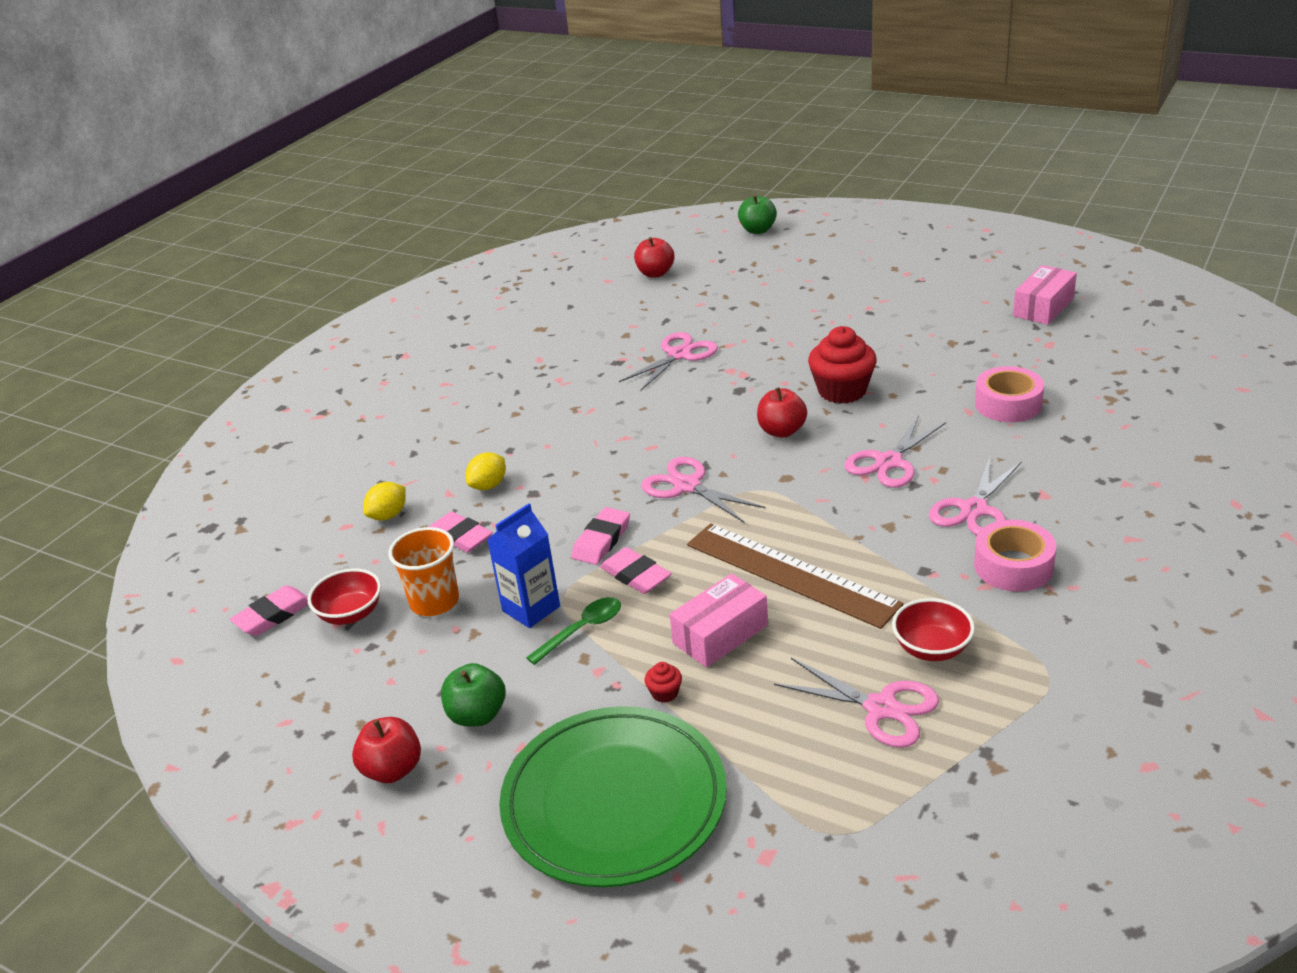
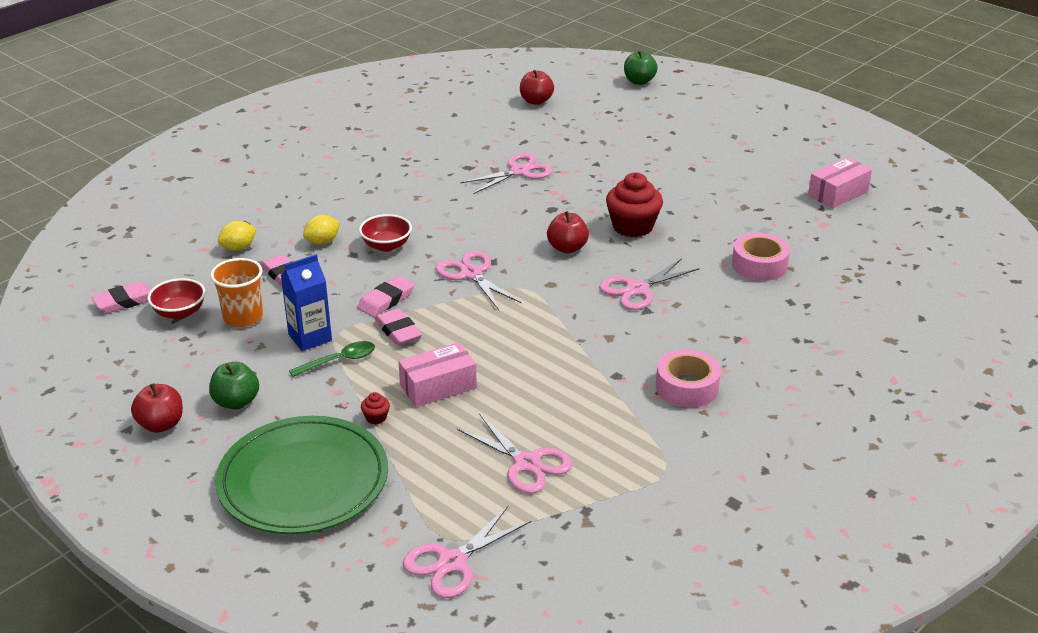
camera: 10 degrees right, 0 degrees up
(790, 574) = (514, 355): brown ruler -> none
(931, 648) = (588, 431): red bowl -> red bowl (386, 246)
(974, 509) = (682, 339): pink scissors -> pink scissors (452, 562)

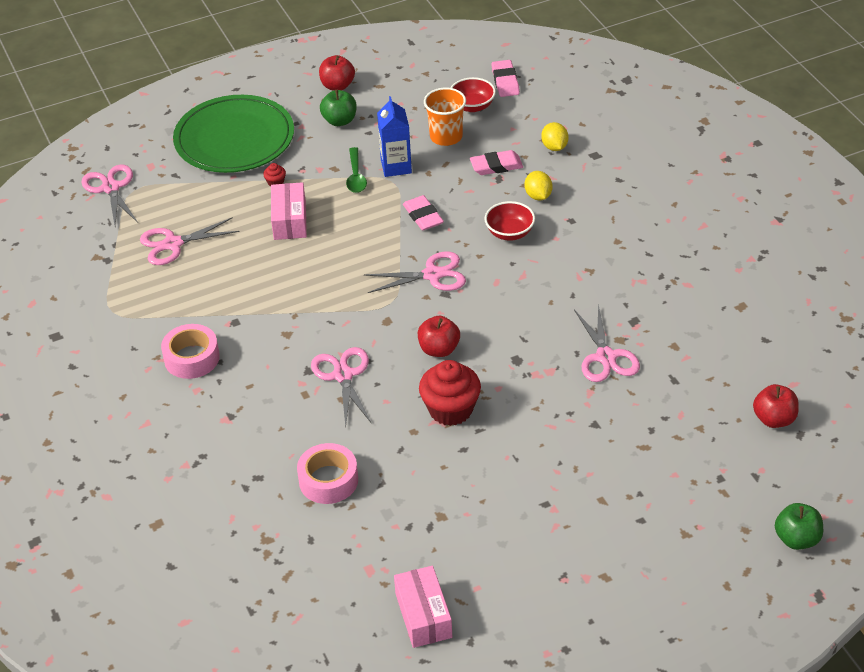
camera: 115 degrees right, 10 degrees up
(398, 331) = (375, 214): pink eraser -> none

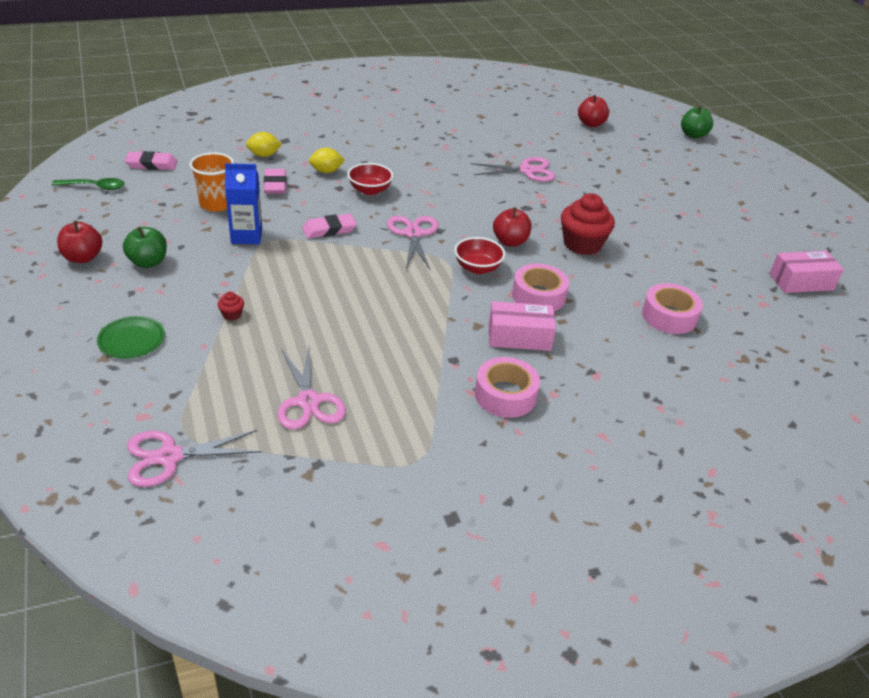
camera: 90 degrees left, 5 degrees down
(234, 139) = (131, 340): green plate -> green plate, size x0.43
(289, 220) = (302, 310): pink box -> pink box (519, 337)
(343, 375) = (538, 296): pink scissors -> pink tape
(356, 176) = (249, 261): green spoon -> green spoon (94, 187)
(472, 106) = (178, 185): red bowl -> red bowl (477, 268)

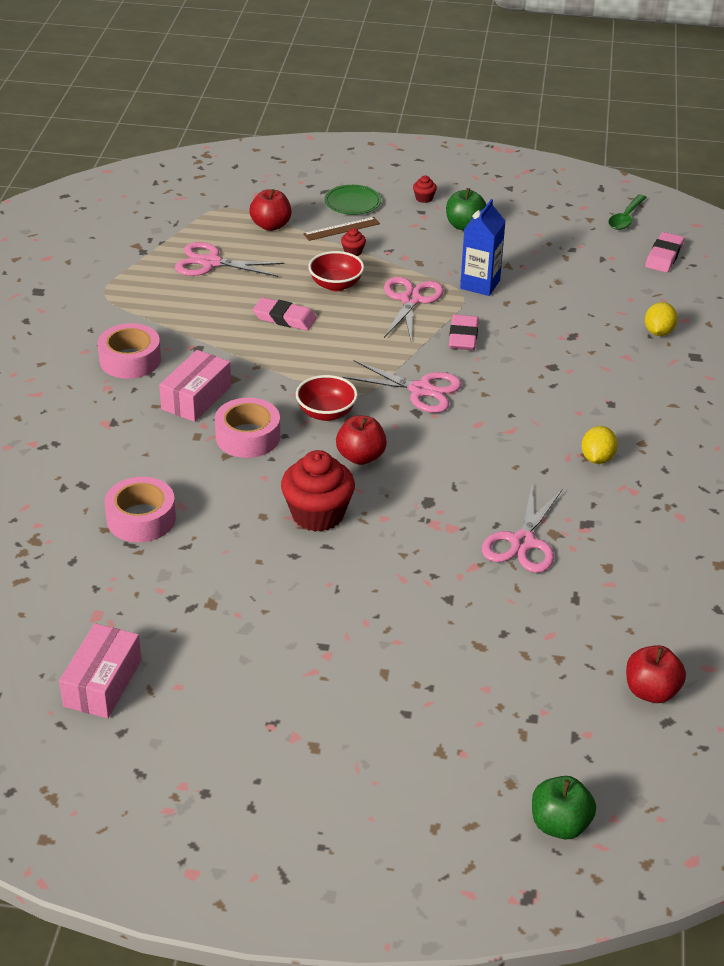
camera: 120 degrees right, 0 degrees up
(83, 257) = (492, 197): red apple -> red apple (271, 225)
(102, 296) = (424, 198): none -> red cupcake
(170, 456) = (205, 198): pink scissors -> pink scissors (411, 300)
(191, 333) = (341, 229): none -> brown ruler
(216, 204) = (555, 279): orange cup -> none
(275, 184) = (581, 324): pink eraser -> pink eraser (284, 318)
(326, 171) = (598, 367): yellow lemon -> yellow lemon (597, 458)
(370, 190) = (535, 387): red bowl -> red bowl (336, 285)

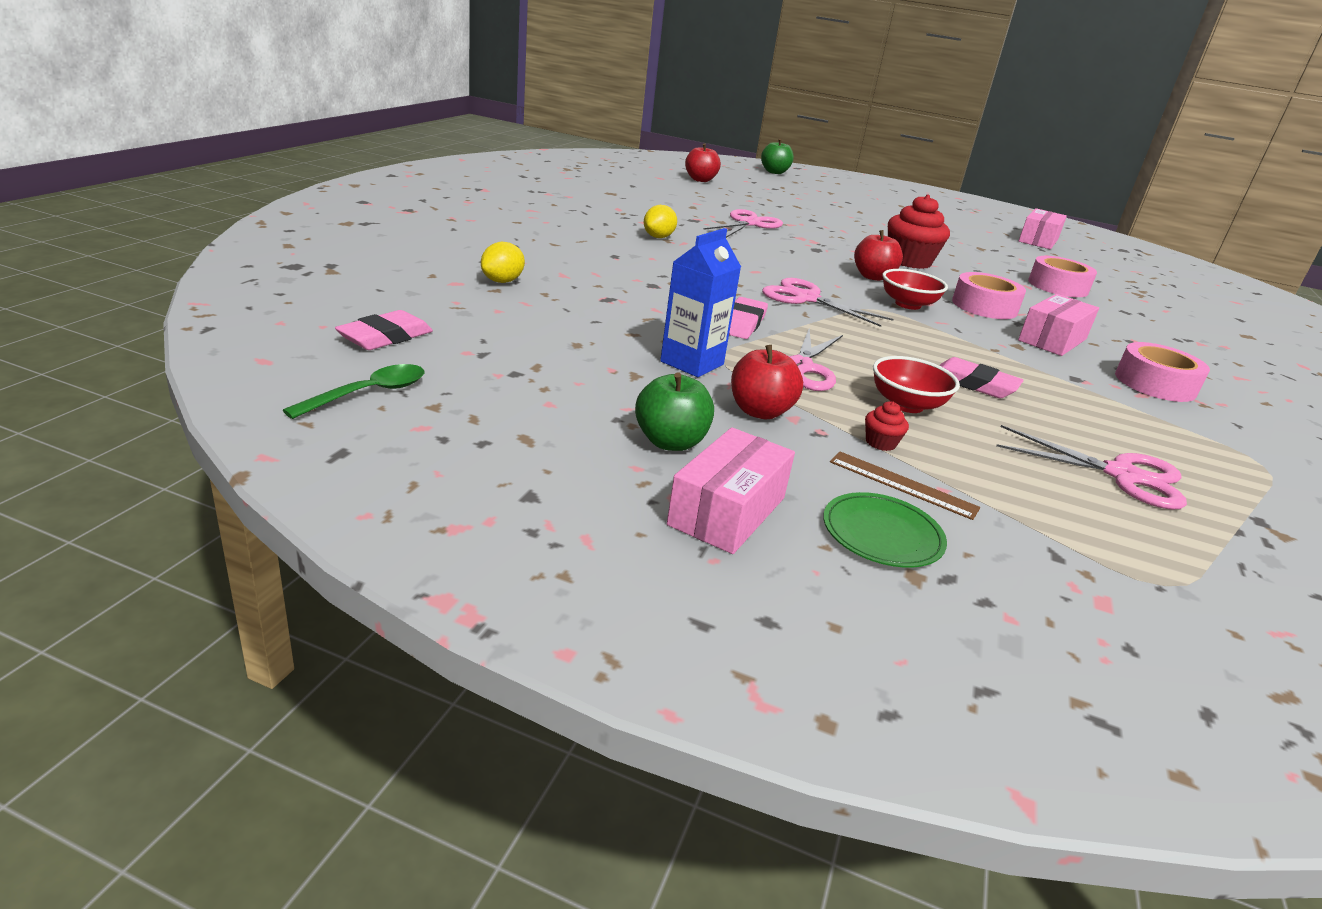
camera: 170 degrees left, 10 degrees down
(271, 225) = (1042, 519): red apple -> red apple (760, 411)
(341, 229) = (902, 485): brown ruler -> brown ruler turned 45 degrees clockwise
(424, 198) = (727, 511): red cupcake -> pink box

